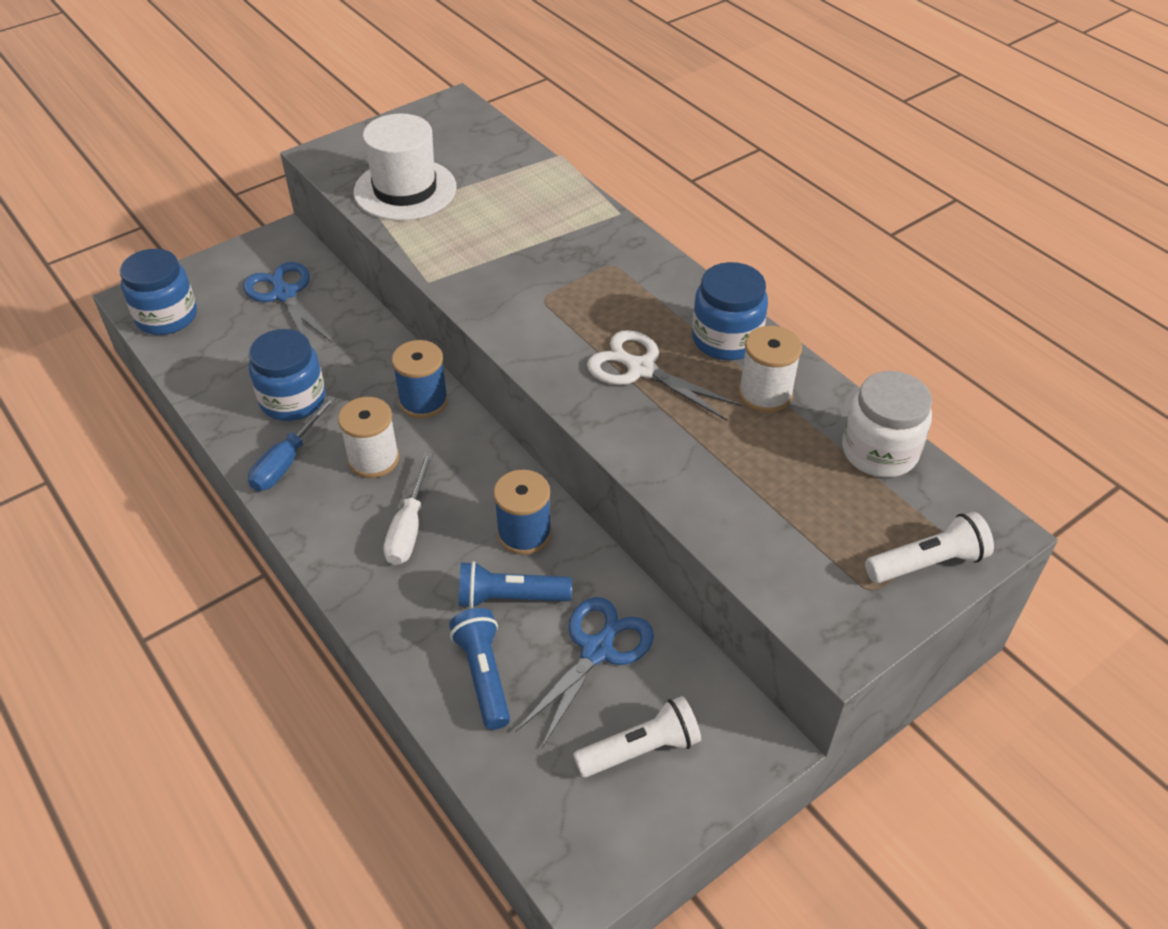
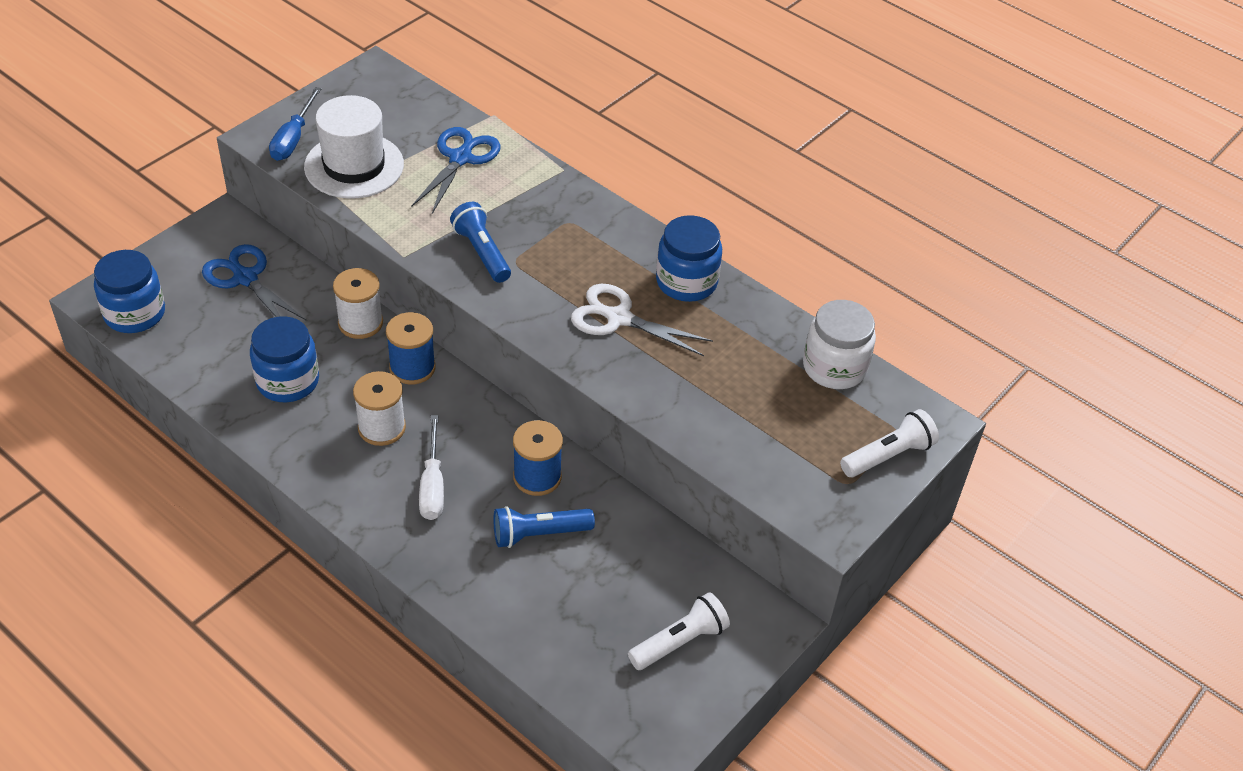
camera: 15 degrees left, 0 degrees up
(287, 460) = (301, 439): blue screwdriver -> blue screwdriver (293, 139)
(484, 675) = (534, 602): blue flashlight -> blue flashlight (482, 252)
(597, 649) = (625, 567): blue scissors -> blue scissors (461, 158)
(765, 394) = (730, 328): white spool -> white spool (360, 323)

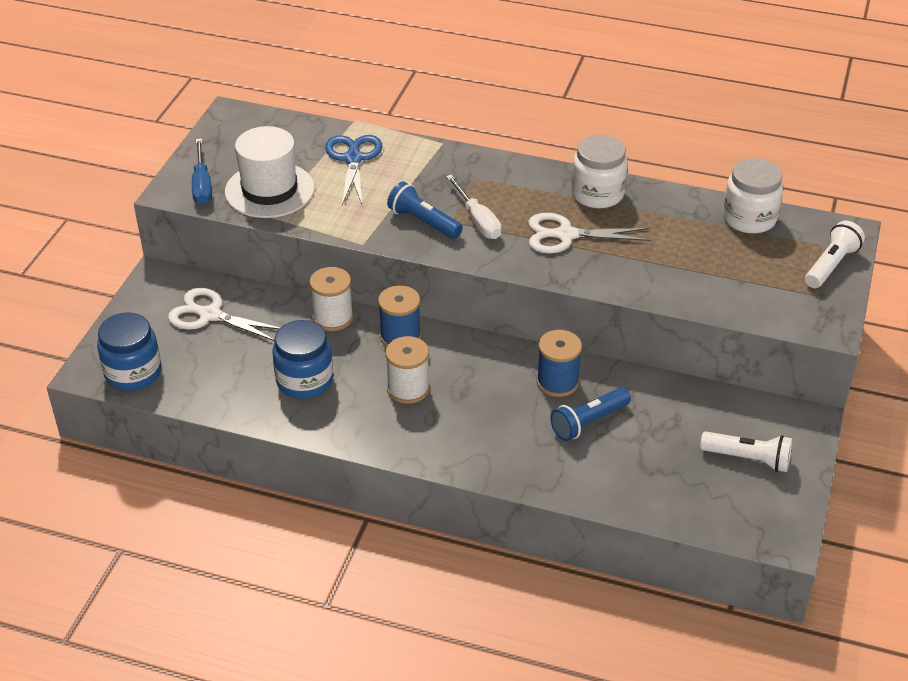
camera: 20 degrees left, 5 degrees down
(245, 278) = (209, 315): blue scissors -> white scissors
(432, 485) = (480, 416): white screwdriver -> white screwdriver (477, 220)
(680, 642) = (748, 459): white flashlight -> white flashlight turned 75 degrees clockwise
(686, 282) = (597, 194): blue jar -> white jar

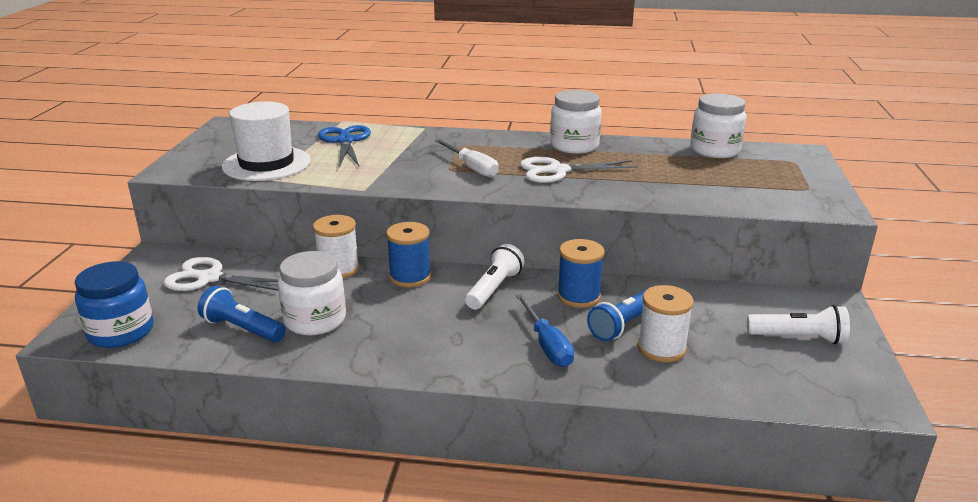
camera: 10 degrees left, 15 degrees down
(202, 185) = (199, 165): blue screwdriver -> blue screwdriver (547, 345)
(304, 380) = (315, 320): blue jar -> white jar
(408, 389) = (427, 316): white spool -> white spool (661, 348)
(423, 222) = (420, 172): blue flashlight -> blue flashlight (242, 329)
(831, 265) = (806, 171): white flashlight -> white flashlight (494, 289)

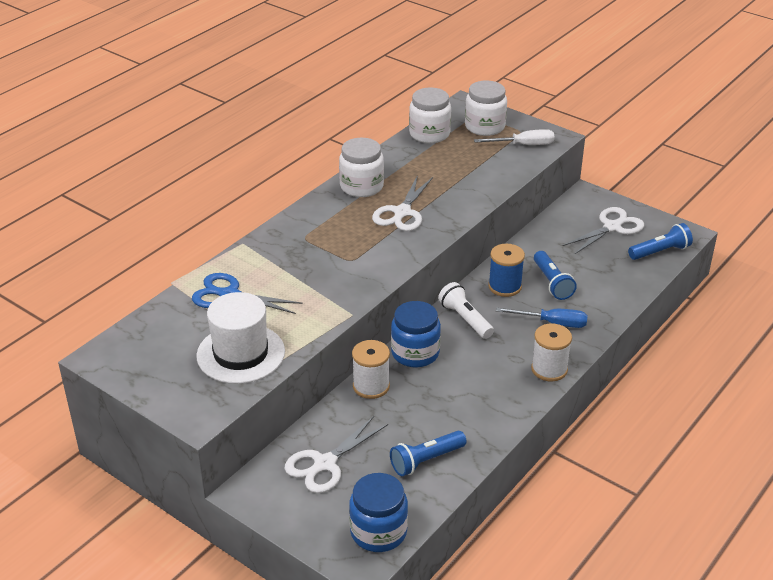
camera: 60 degrees left, 10 degrees up
(315, 320) = (442, 419): white jar -> white jar (484, 126)
(410, 277) = (415, 353): blue spool -> blue jar
(472, 168) = (358, 249): white screwdriver -> white screwdriver (523, 145)
(661, 348) = (588, 280): white spool -> white spool (549, 369)
(798, 338) = (612, 227): white flashlight -> white scissors
(804, 391) = (660, 252): none -> blue flashlight

